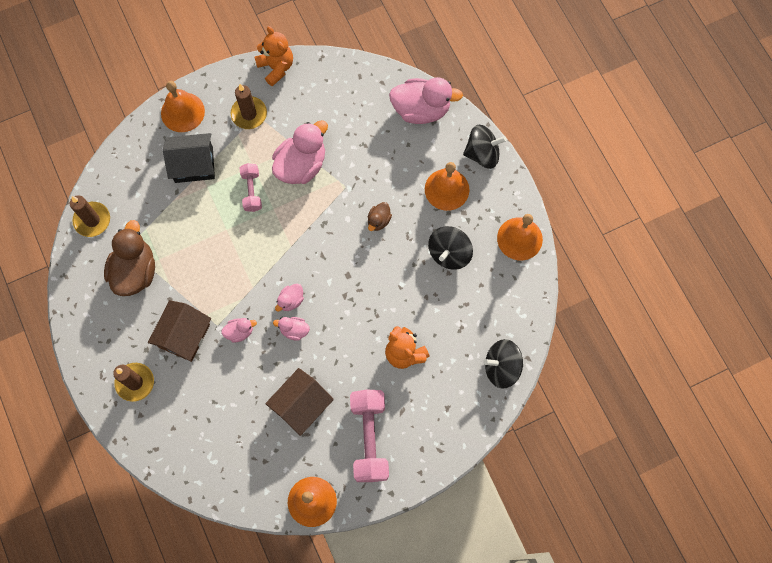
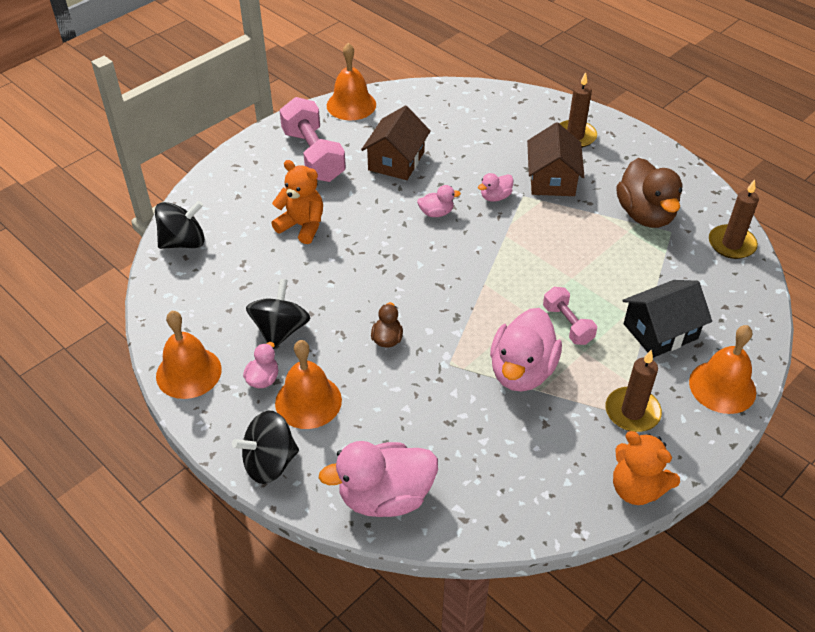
camera: 160 degrees right, 25 degrees down
(291, 301) = (454, 235): pink duck -> pink duck (263, 379)

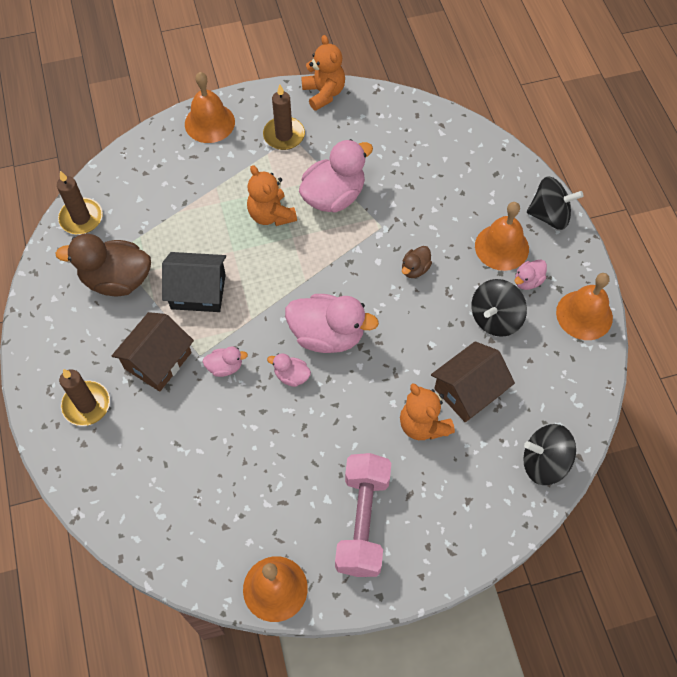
camera: 150 degrees left, 15 degrees up
(385, 497) = (483, 159): pink duck -> pink duck (327, 335)
(396, 161) = (284, 466): brown house -> brown house (468, 390)
(567, 324) = (271, 215): pink dumbbell -> orange teddy bear
(645, 214) = (117, 280): brown duck -> brown duck turned 105 degrees counterclockwise
(660, 331) = (210, 177): black house -> black house (198, 291)

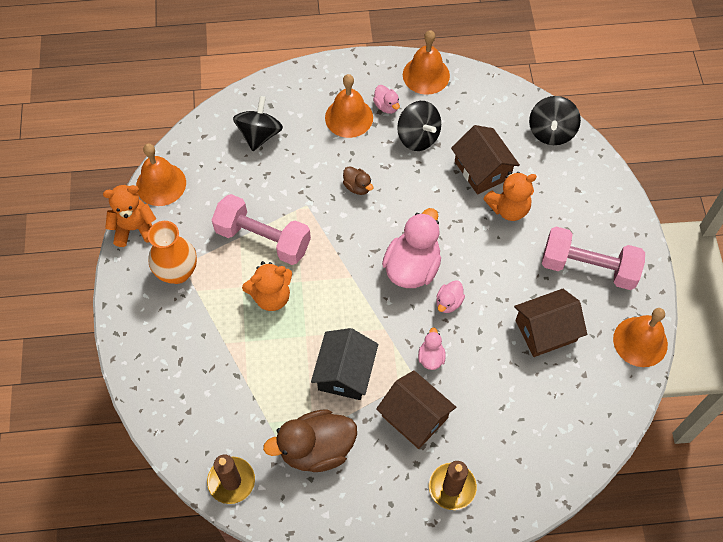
camera: 80 degrees left, 0 degrees up
(117, 280) = (316, 449): brown duck -> brown duck turned 60 degrees clockwise
(209, 123) = (140, 340): orange bell -> orange bell (161, 184)
(273, 480) = (545, 331): none -> brown house
(284, 135) = (177, 272): brown candle -> orange vase
(334, 196) = (263, 239): pink duck -> pink dumbbell
(549, 215) = (324, 76): black spinning top -> black spinning top (259, 134)

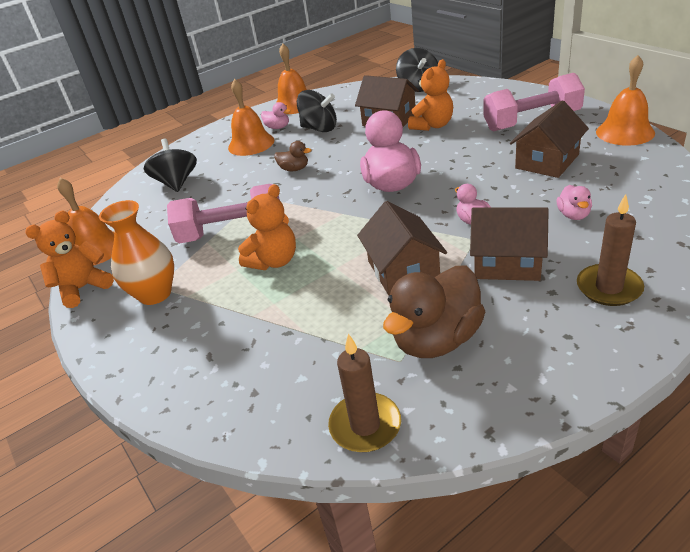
camera: 25 degrees left, 25 degrees down
(345, 372) = (403, 270): black house -> brown house
(448, 302) = (447, 186): pink duck -> pink duck (573, 215)

